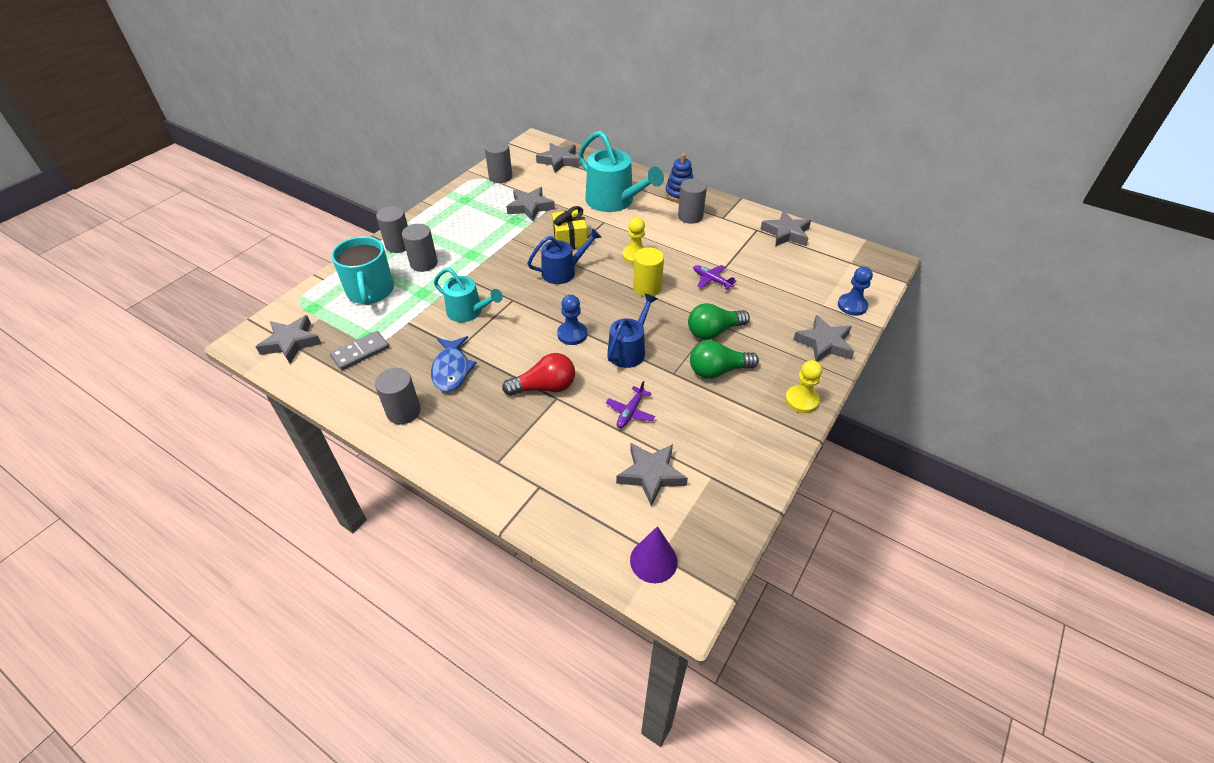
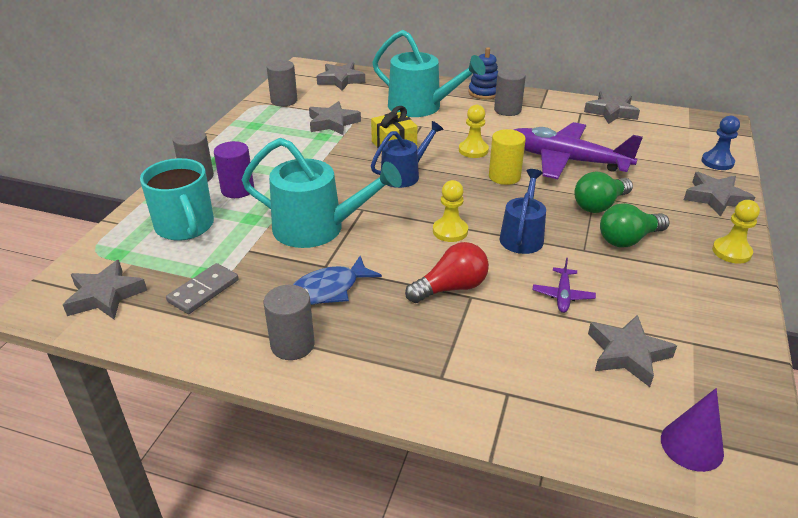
camera: 15 degrees left, 10 degrees down
(424, 263) = (237, 190): grey cylinder -> purple cylinder
(451, 370) = (329, 289): blue fish -> blue fish turned 75 degrees clockwise
(468, 312) = (317, 228): turquoise watering can -> turquoise watering can, size x1.62
(572, 334) = (450, 231): blue pawn -> yellow pawn
(711, 280) = (566, 160): purple plane -> purple plane, size x2.48

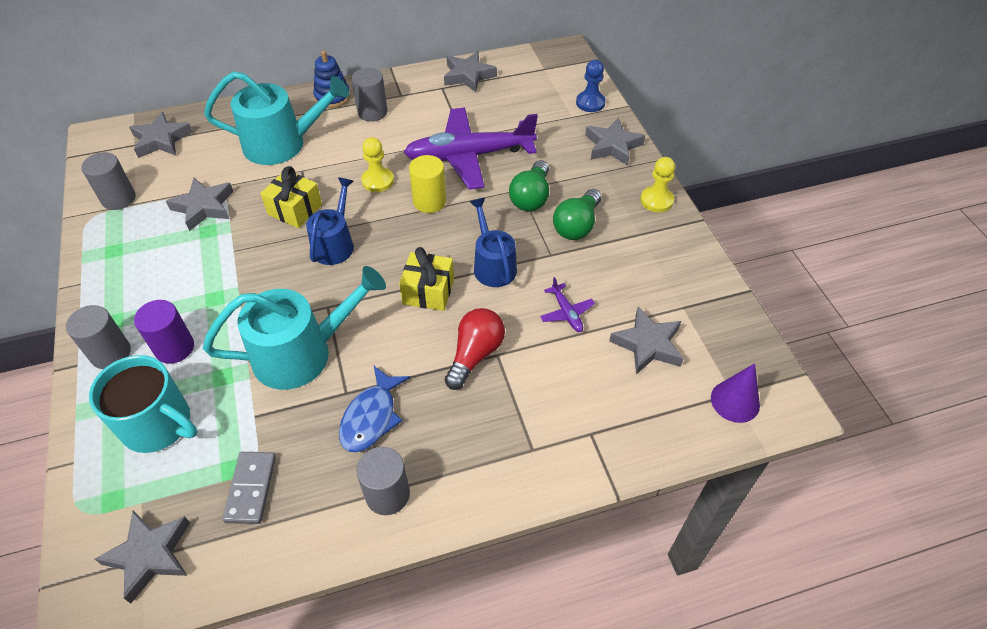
camera: 35 degrees left, 15 degrees up
(450, 231) = (428, 291): yellow pawn -> yellow gift

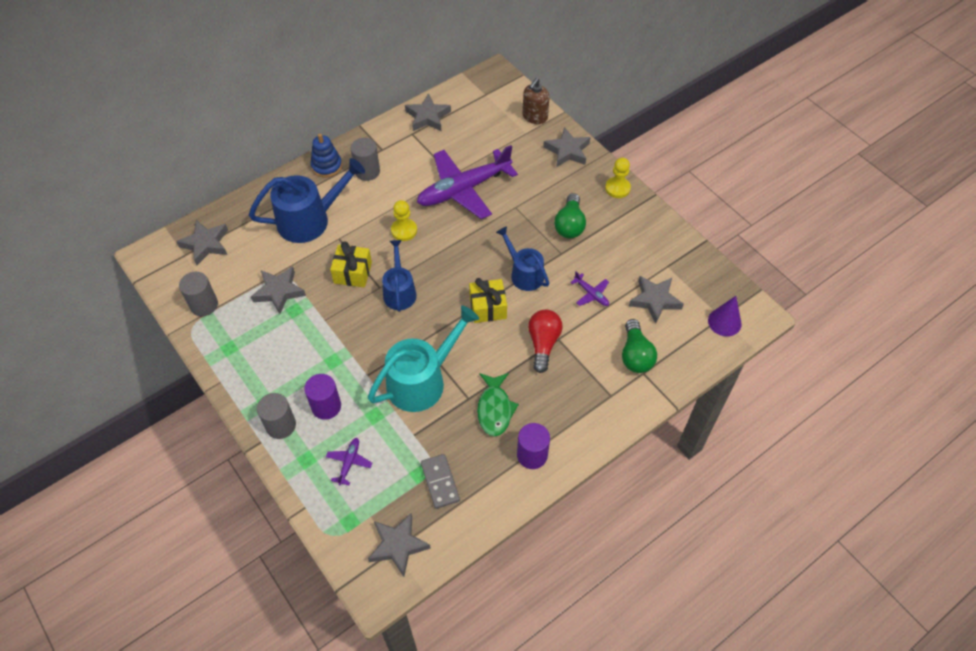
camera: 20 degrees left, 5 degrees up
(158, 424) = (349, 462): turquoise mug -> purple plane
(282, 144) = (310, 220): turquoise watering can -> blue watering can
(371, 417) = (495, 409): blue fish -> green fish
(387, 494) = (532, 455): grey cylinder -> purple cylinder
(429, 201) = (452, 236): yellow cylinder -> none
(531, 197) = (526, 211): green light bulb -> green light bulb (635, 355)
(590, 103) = (535, 117): blue pawn -> brown soap dispenser

